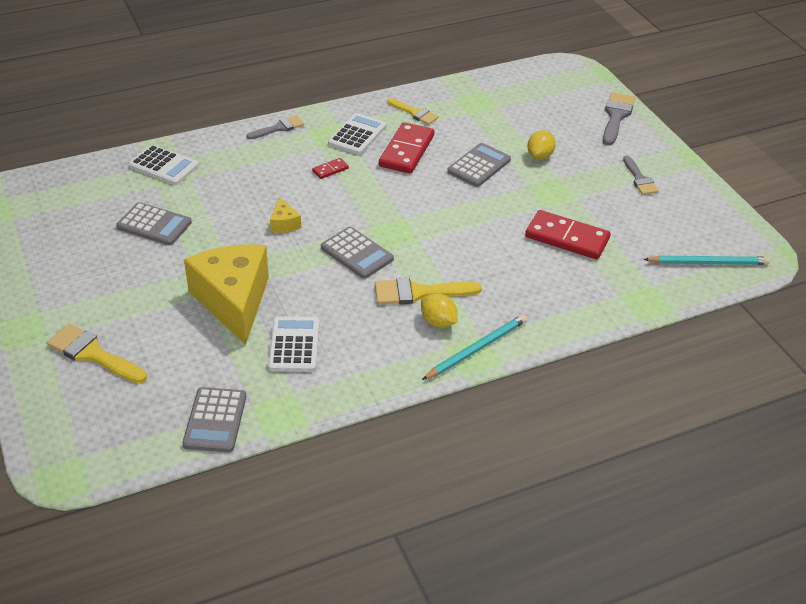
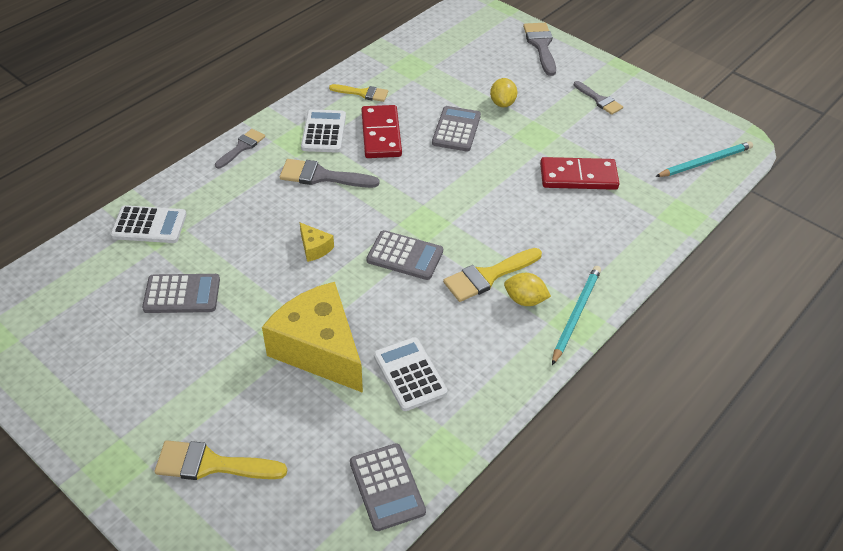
camera: 25 degrees left, 5 degrees up
(330, 170) = (322, 176): red domino -> grey brush

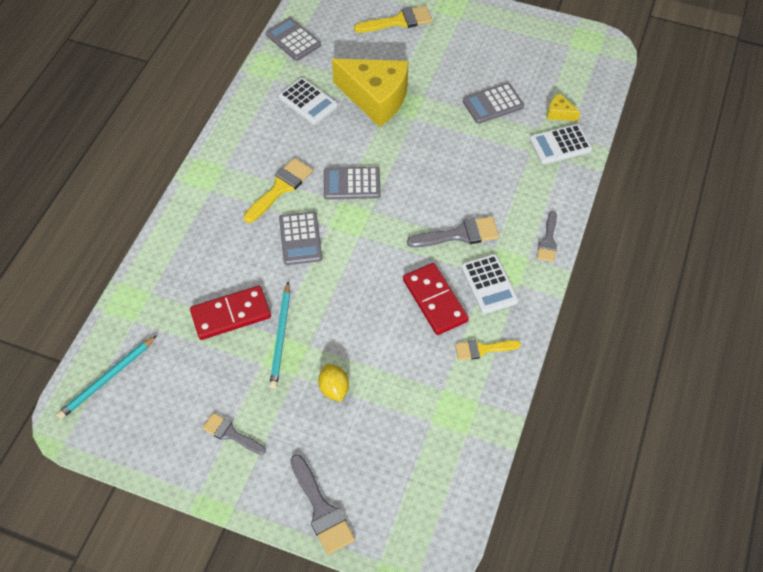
camera: 160 degrees right, 10 degrees up
(314, 248) = (424, 167): yellow cheese -> yellow cheese (559, 113)
(456, 129) = (366, 333): grey calculator -> grey calculator (300, 239)
(525, 300) = (246, 178): yellow lemon -> none
(576, 314) = (204, 179): turquoise pencil -> turquoise pencil (281, 337)

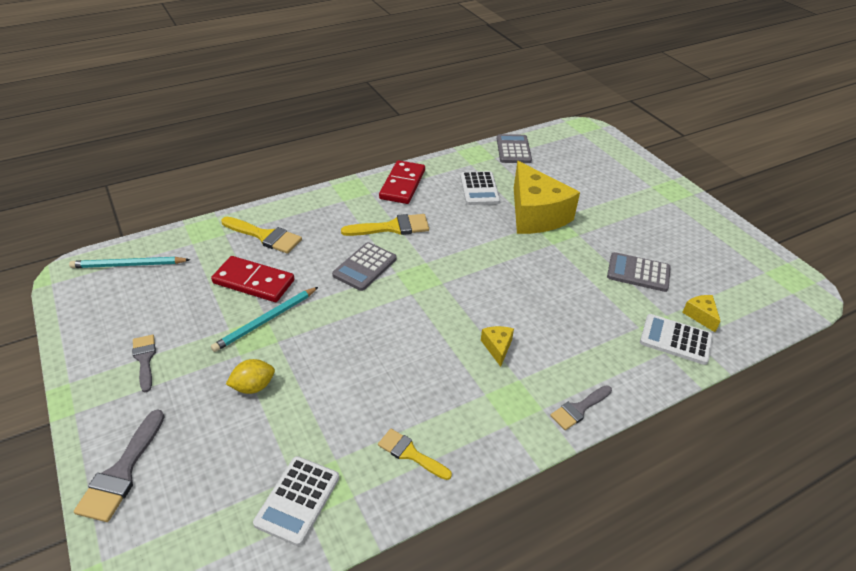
camera: 40 degrees right, 15 degrees down
(334, 389) = (253, 386): yellow lemon -> yellow lemon turned 45 degrees clockwise
(352, 184) = (449, 256): grey calculator -> none
(399, 21) = (613, 178): yellow brush -> yellow brush (265, 236)
(435, 300) = (415, 382): red domino -> red domino (402, 184)
(460, 234) = (497, 347): grey brush -> yellow cheese
(489, 284) = (479, 404): white calculator -> white calculator (297, 500)

